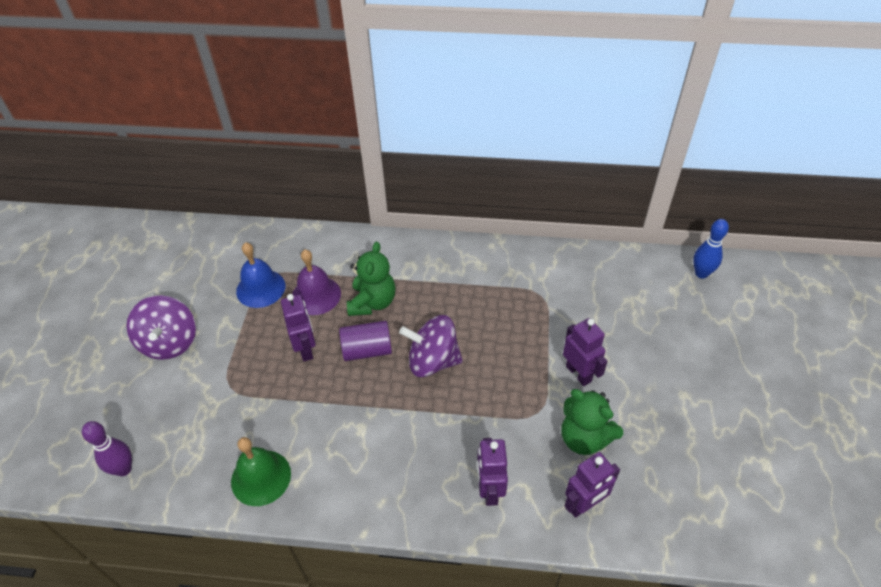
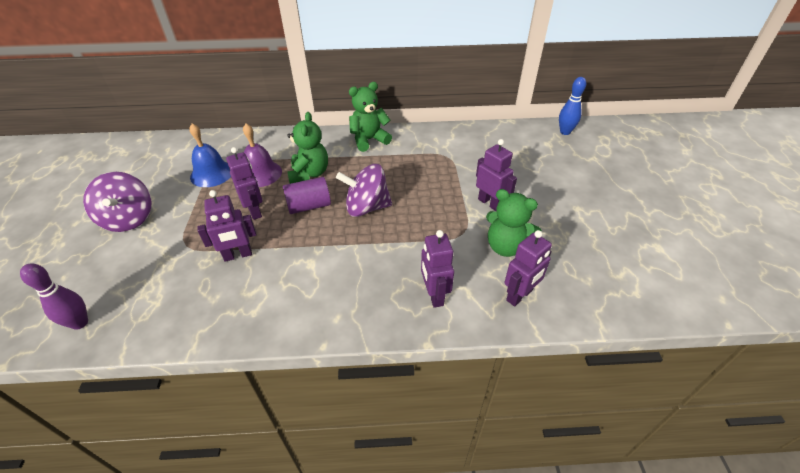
camera: 10 degrees left, 5 degrees down
(261, 477) = (219, 312): green bell -> none
(284, 407) = (238, 255): none -> purple robot
(449, 258) = (369, 140): none -> green teddy bear

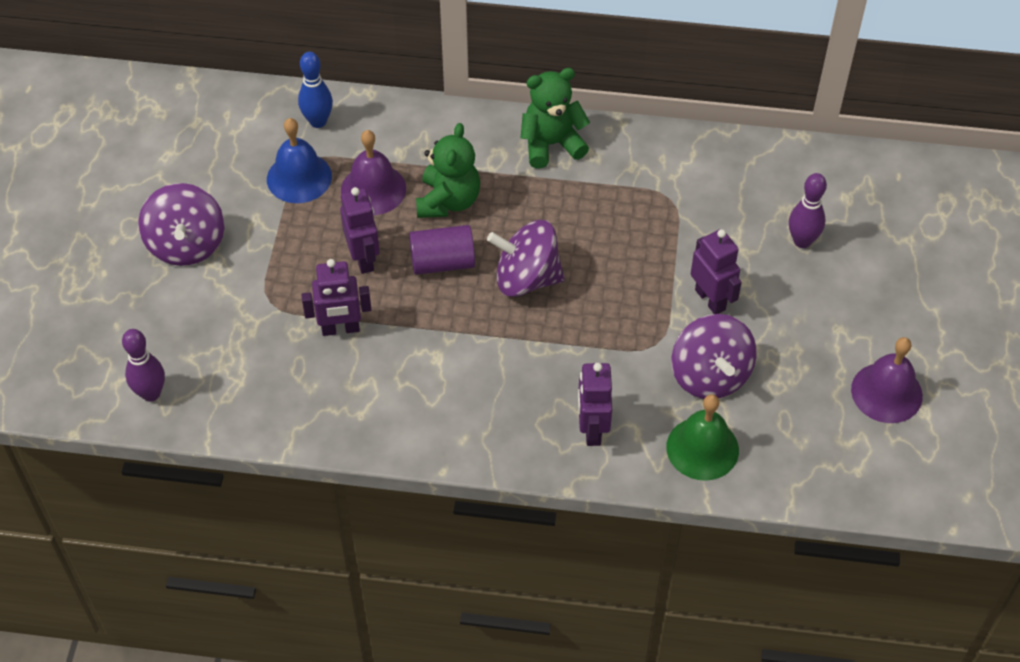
camera: 10 degrees right, 10 degrees up
(506, 247) = (710, 375): green teddy bear -> purple spinning top
(519, 295) = (702, 448): purple robot -> green bell
(532, 166) = (802, 241): none -> purple bowling pin
(565, 132) = (886, 176): blue bowling pin -> blue bowling pin (318, 121)
(627, 240) = (886, 392): none -> purple bell

